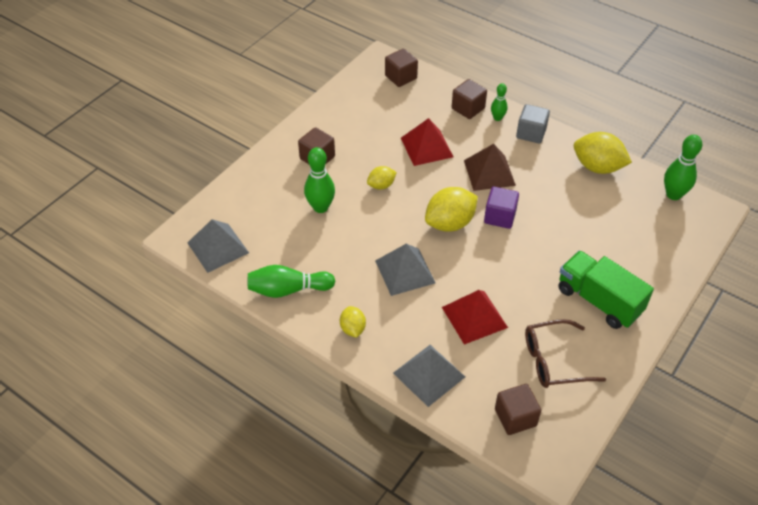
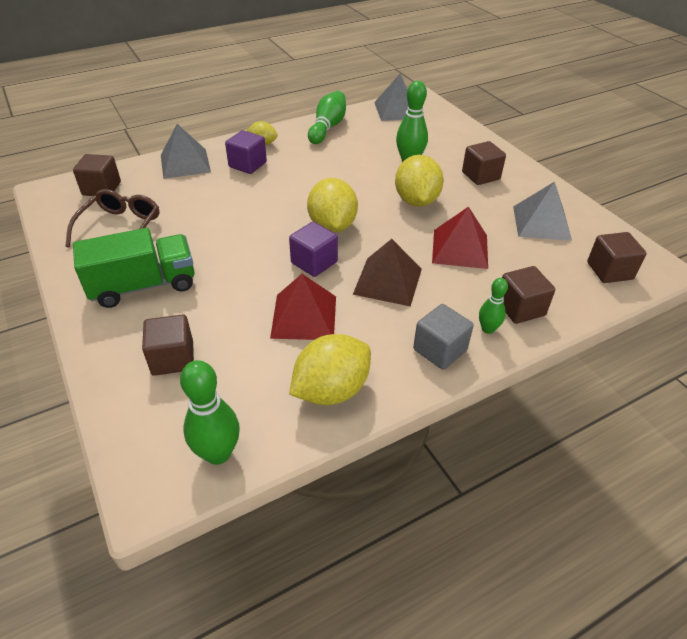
camera: 115 degrees right, 5 degrees down
(381, 185) = (416, 201): yellow lemon -> yellow lemon, size x1.81
(399, 321) = (247, 165): none -> purple cube
(405, 271) = (296, 182): grey pyramid -> grey pyramid (541, 223)
(474, 317) = (211, 202): red pyramid -> red pyramid (304, 316)
(639, 247) = (173, 358): none -> brown cube

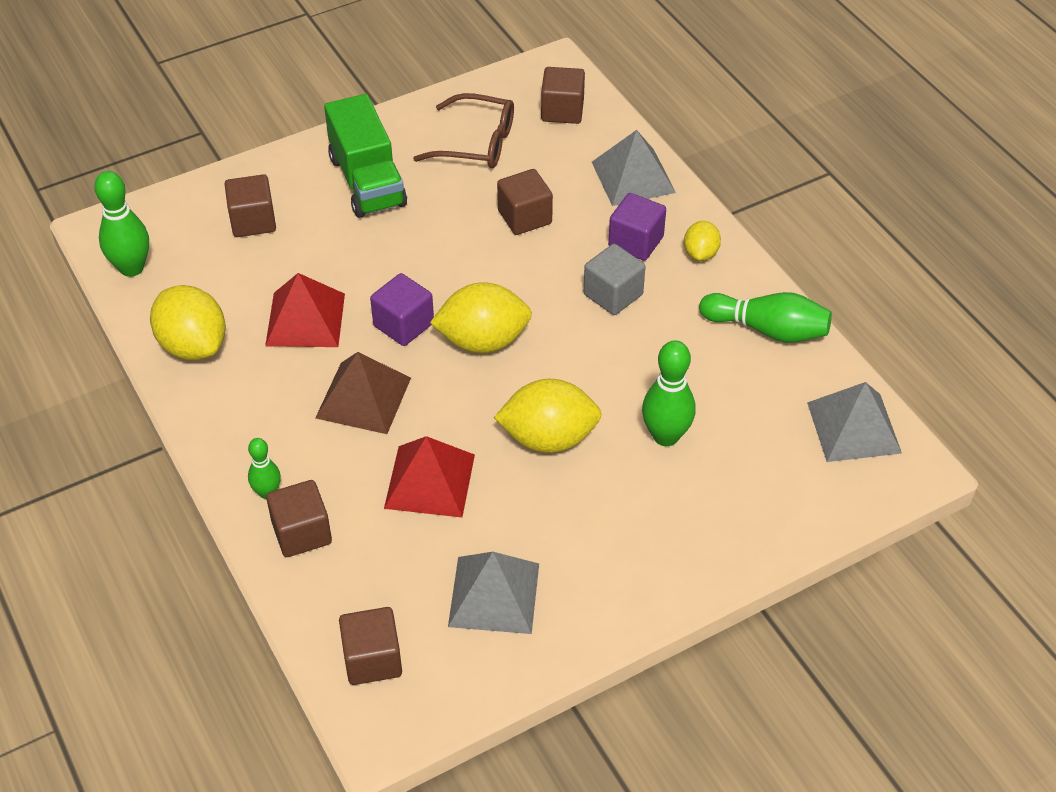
camera: 90 degrees right, 5 degrees up
(440, 350) = (238, 441): grey cube -> grey cube (613, 294)
(480, 176) = (629, 531): brown cube -> brown cube (524, 217)

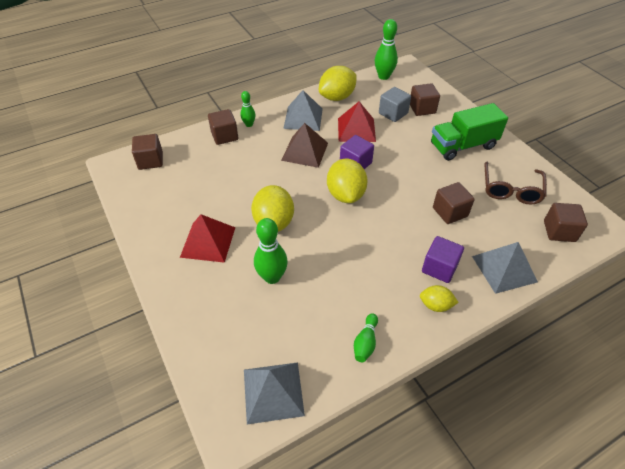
camera: 90 degrees right, 0 degrees up
(429, 481) = (249, 176): red pyramid -> red pyramid (208, 242)
(494, 594) = (175, 201): grey pyramid -> grey pyramid (303, 118)
(613, 294) = (389, 254): grey cube -> grey cube (393, 113)
(767, 330) = (365, 342): green bowling pin -> green bowling pin, size x0.59

